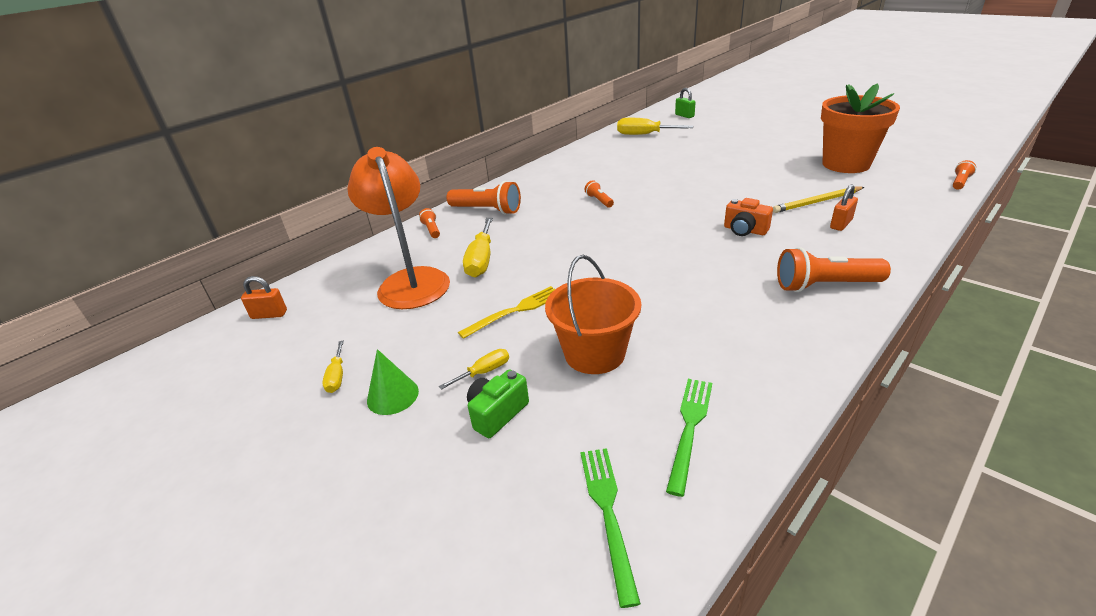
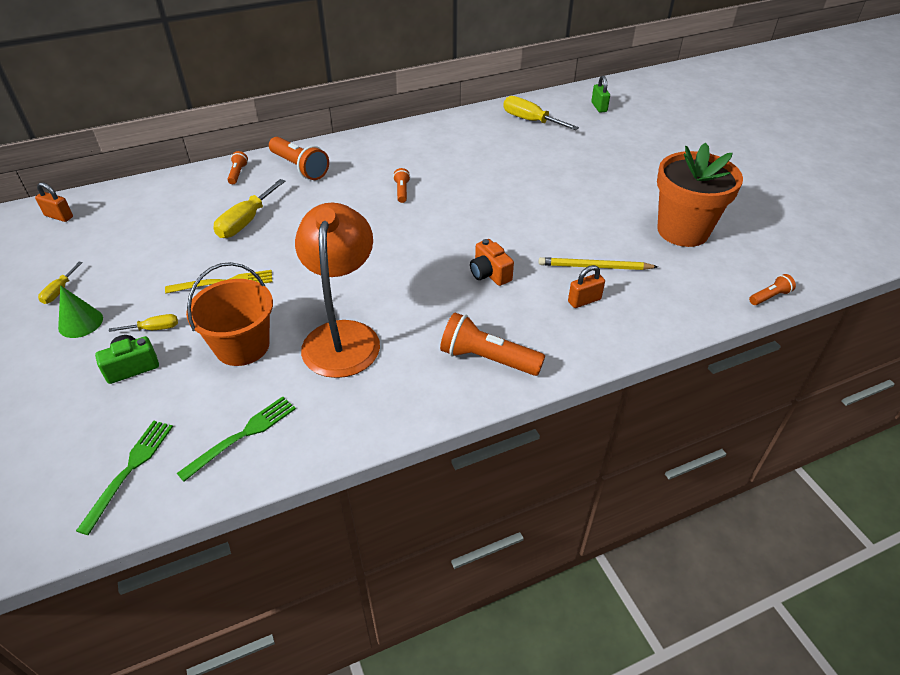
camera: 20 degrees right, 10 degrees up
(411, 280) = (178, 222): orange lamp -> orange lamp (343, 336)

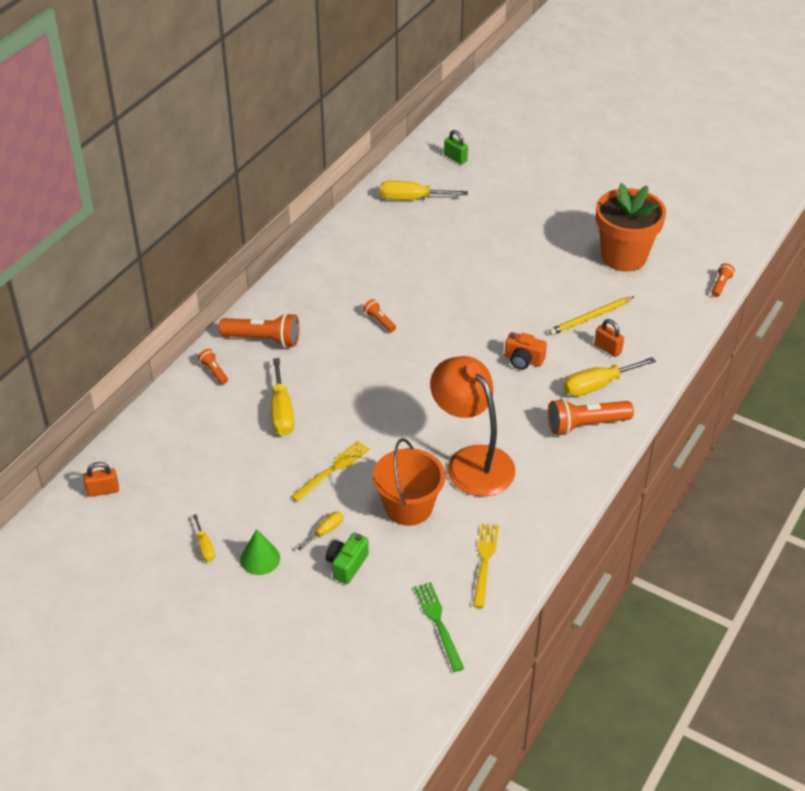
camera: 35 degrees left, 0 degrees up
(242, 435) = (484, 561): green fork -> yellow fork
(538, 328) = (597, 385): none -> yellow screwdriver
(584, 300) = (607, 348): orange padlock -> orange padlock turned 75 degrees counterclockwise

